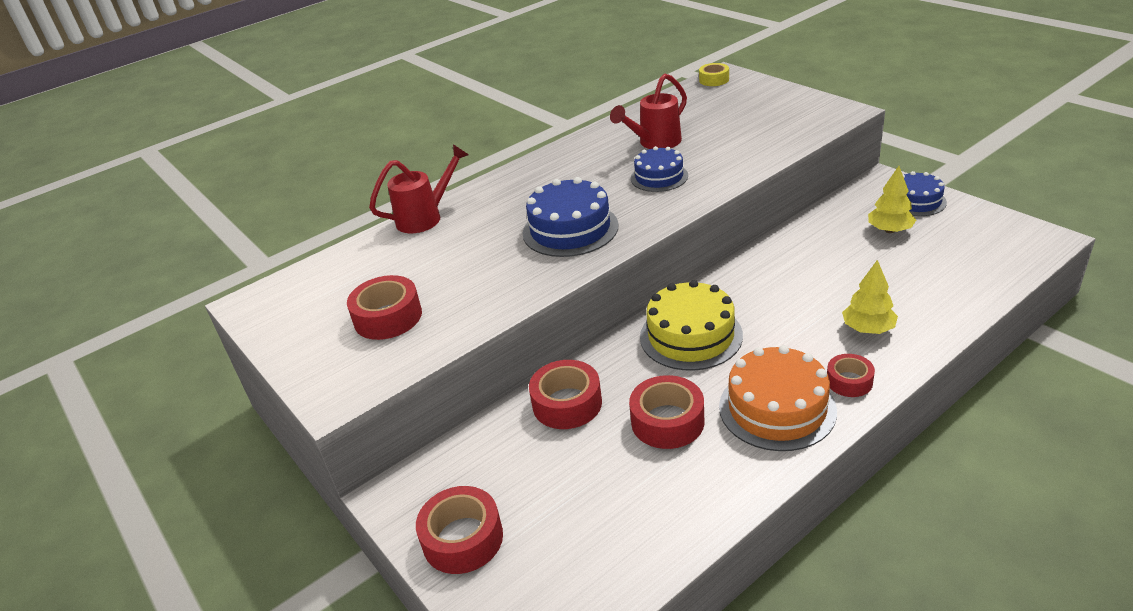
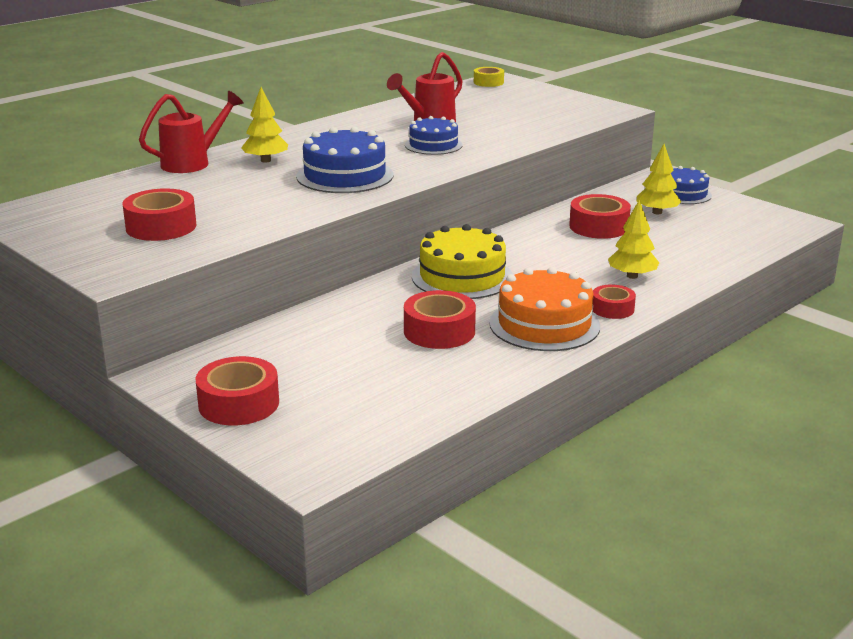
camera: 10 degrees left, 10 degrees down
(495, 210) = (265, 160): none -> yellow tree
(567, 403) = (339, 319): red tape -> red tape (599, 227)

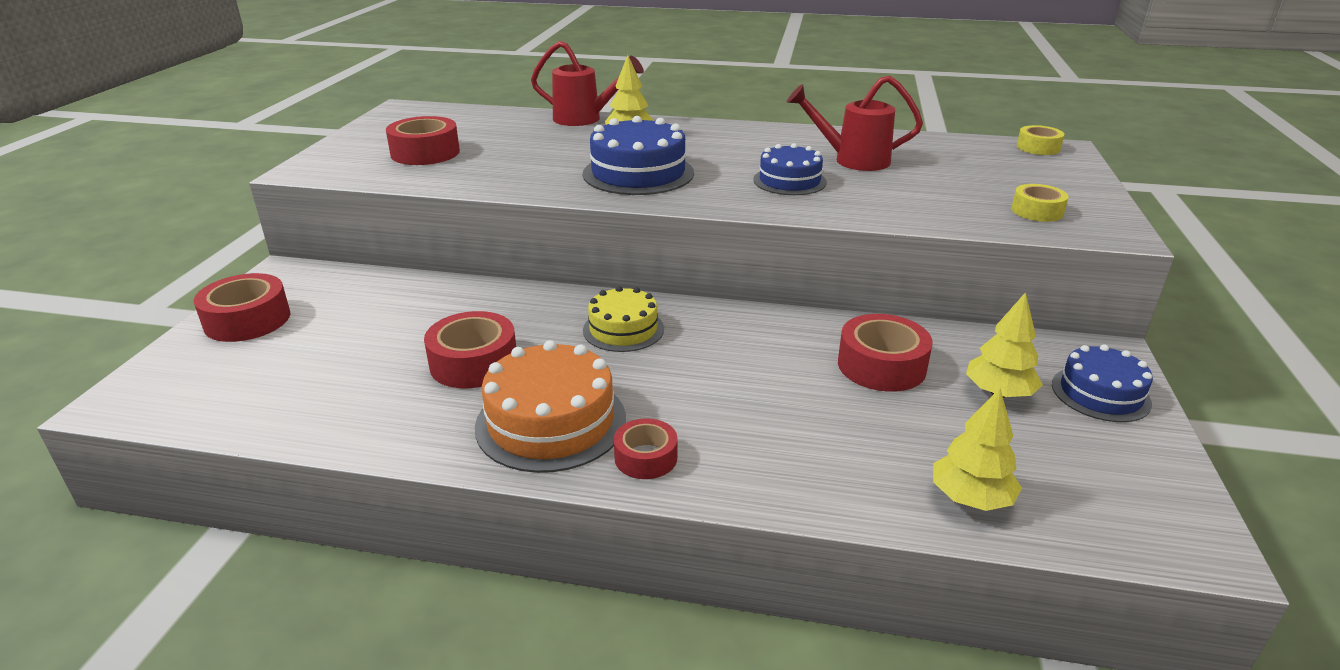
camera: 55 degrees right, 5 degrees up
(462, 277) = (623, 329): yellow cake -> yellow cake, size x0.64
(569, 113) = (1037, 211): none -> yellow tape
(632, 276) = (764, 440): yellow tree -> yellow tree (970, 498)

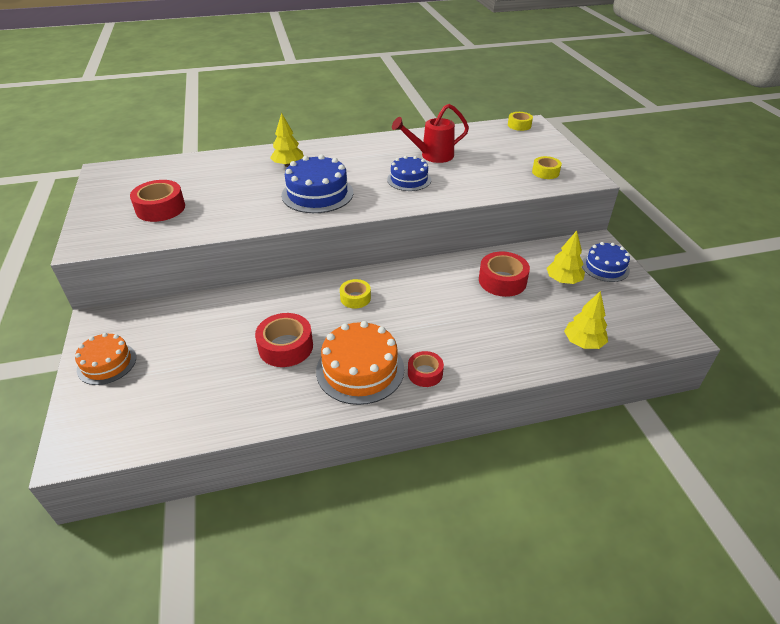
camera: 25 degrees left, 10 degrees up
(247, 320) = (107, 363): red tape -> orange cake
(585, 119) = (246, 155): red watering can -> none
(623, 329) = (355, 298): yellow cake -> yellow tape

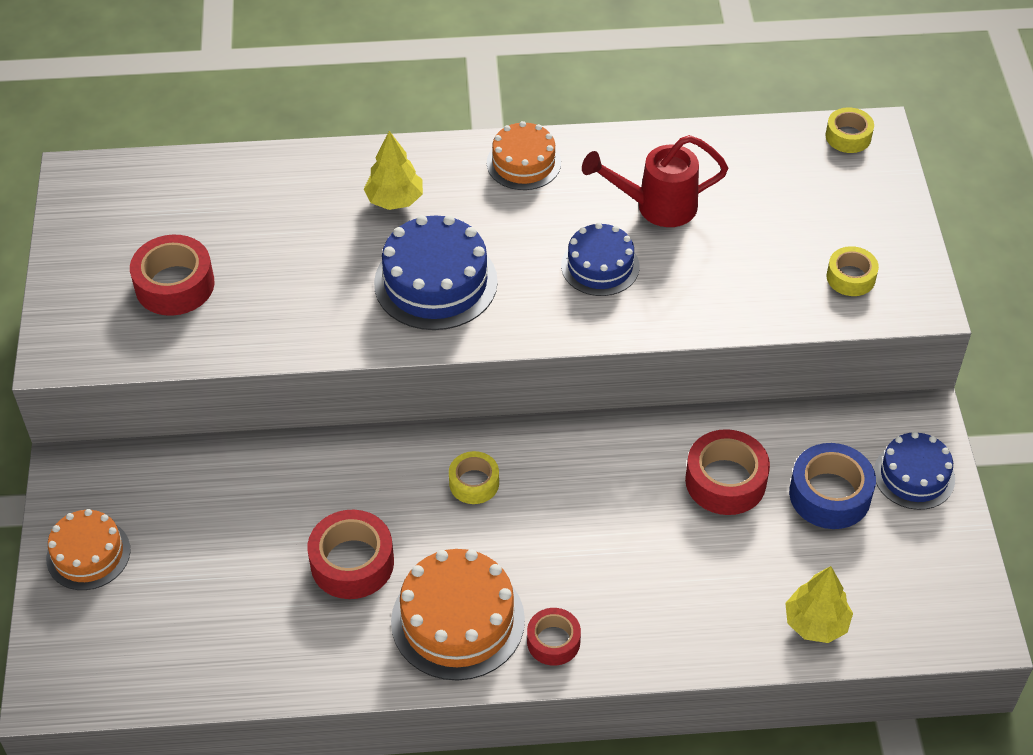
camera: 10 degrees right, 10 degrees up
(356, 146) = (523, 163): none -> orange cake
(563, 280) = (830, 495): yellow tree -> blue tape

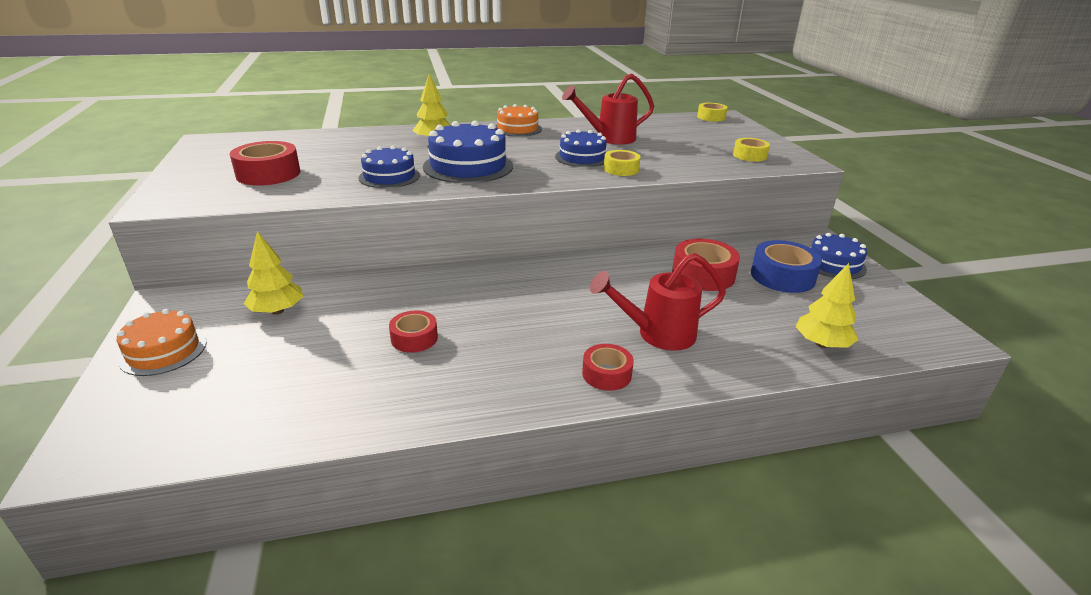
camera: 10 degrees left, 20 degrees down
(199, 500) = (277, 311): none -> yellow tree
(329, 304) = (389, 176): none -> blue cake
(352, 563) = (414, 338): red tape -> red tape, size x0.62
(457, 620) = (515, 367): orange cake -> none
(474, 483) = (511, 287): yellow tape -> yellow tape (621, 169)
(628, 586) = (657, 334): none -> red watering can

